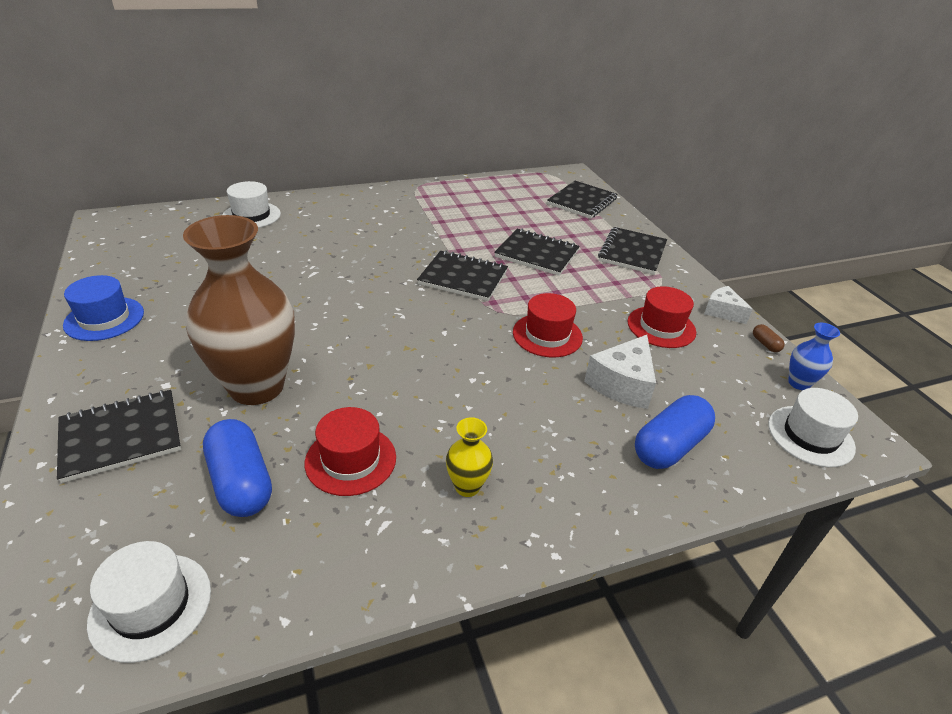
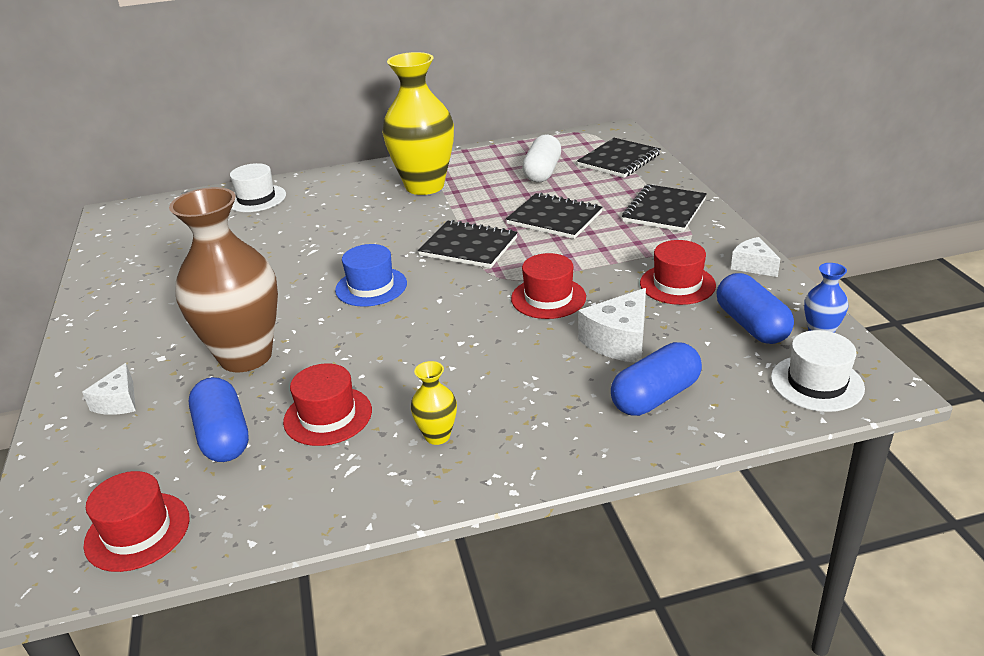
camera: 10 degrees right, 5 degrees down
(104, 318) = (107, 303): blue hat -> blue hat (371, 287)
(121, 437) = (118, 402): black notebook -> white cheese
(151, 606) = (137, 531): white hat -> red hat
(412, 214) = (424, 186): none -> yellow vase
(517, 208) = (542, 172): none -> white capsule
(737, 372) = (751, 325): none -> blue capsule
(765, 344) = (793, 296): brown capsule -> none

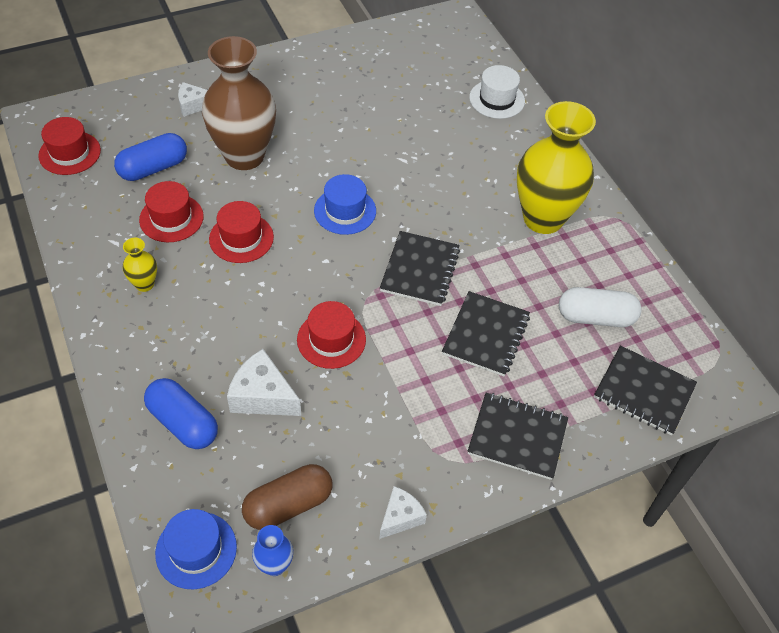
camera: 75 degrees right, 20 degrees up
(677, 284) = (359, 445): red hat -> red hat (241, 238)
(751, 325) = (288, 505): blue capsule -> brown capsule
(817, 383) = (196, 550): white hat -> blue hat

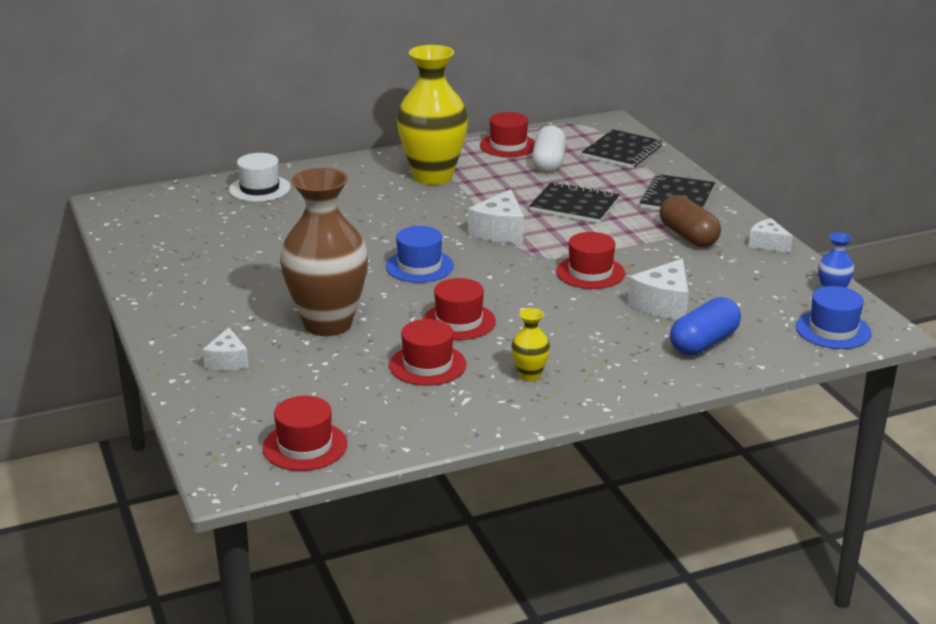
camera: 85 degrees left, 25 degrees down
(153, 168) = (341, 382): blue capsule -> none
(288, 505) = (774, 290): brown capsule -> brown capsule (688, 236)
(420, 270) = (500, 231): black notebook -> white cheese
(636, 282) = (508, 146): none -> red hat

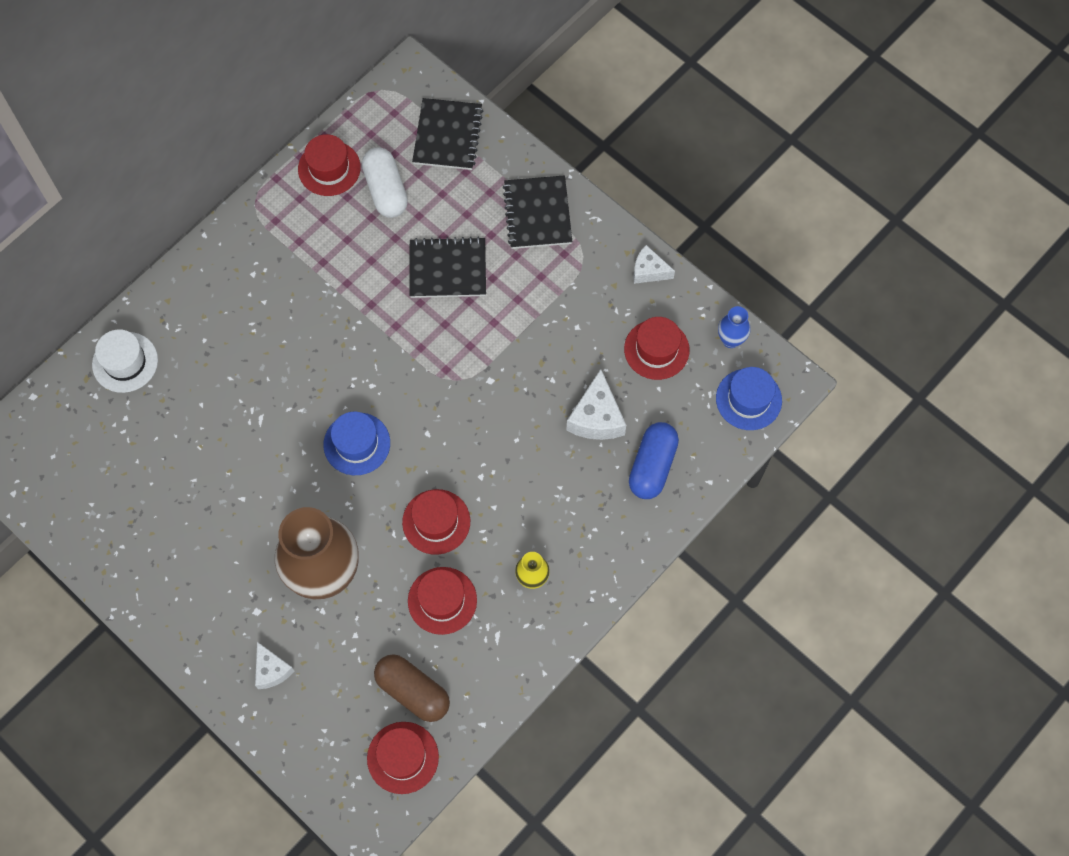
camera: 25 degrees left, 40 degrees up
(433, 176) = (285, 265): yellow vase -> none
(500, 231) = (400, 348): white cheese -> none
(590, 272) = (513, 389): red hat -> red hat (656, 349)
(688, 236) = (574, 285): brown capsule -> brown capsule (413, 691)

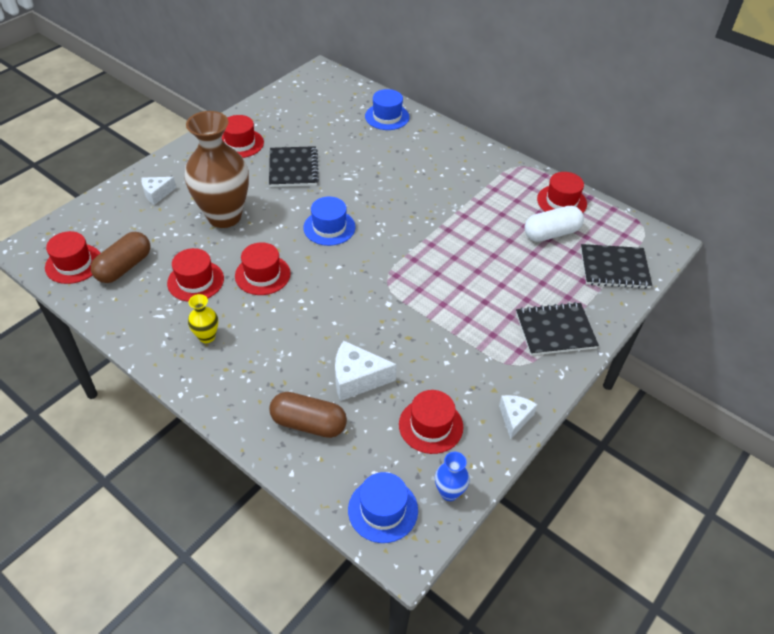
camera: 85 degrees right, 20 degrees down
(125, 362) = (387, 117): white hat -> blue hat
(167, 565) = (240, 143): none -> red hat
(447, 269) = (487, 273): black notebook -> black notebook (293, 168)
(652, 466) = (308, 424): blue capsule -> brown capsule

